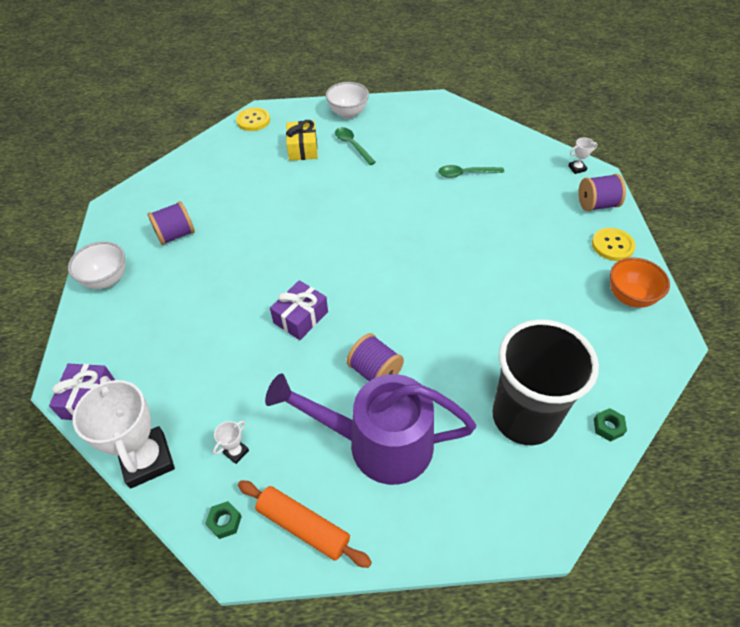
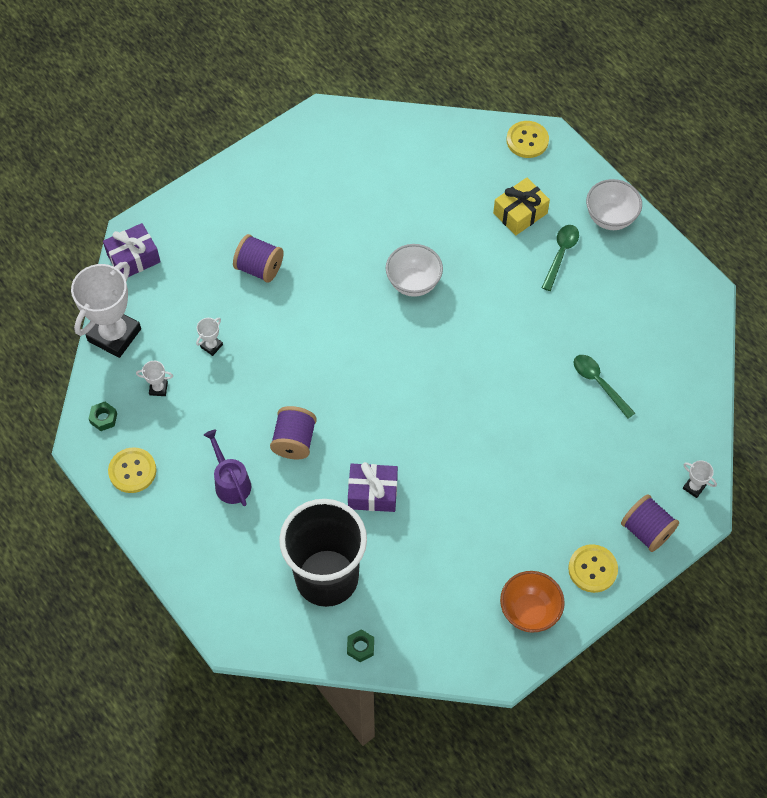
camera: 55 degrees right, 10 degrees up
(106, 279) = (244, 179): white bowl -> white bowl (413, 283)
(176, 235) = (328, 191): purple spool -> purple spool (259, 268)
(233, 384) = (211, 346): none -> white trophy
(301, 317) = (309, 351): purple gift -> purple gift (372, 493)
(303, 526) = (132, 471): orange rolling pin -> yellow button
(379, 443) = (230, 482): purple watering can -> purple watering can, size x0.47

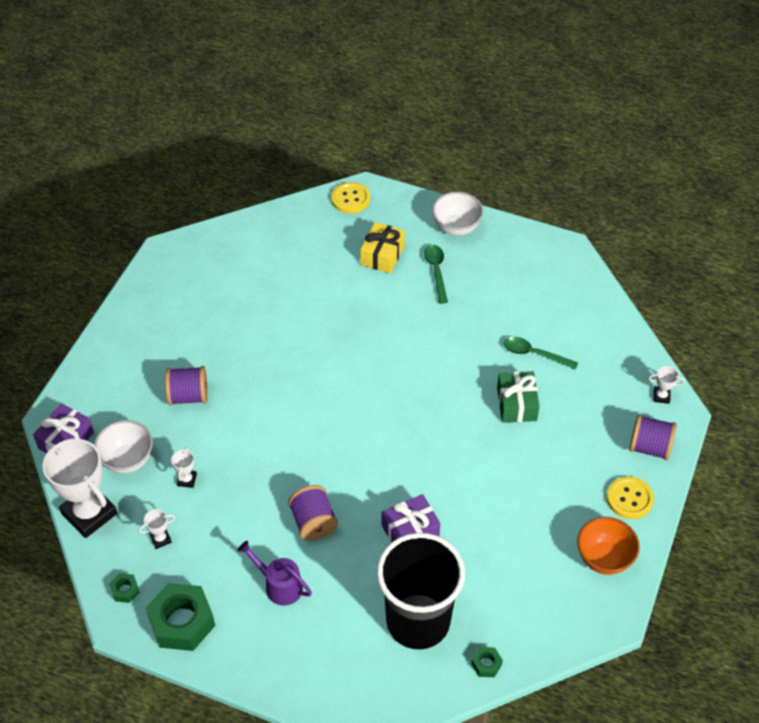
camera: 30 degrees left, 10 degrees down
(114, 335) = (89, 513): white trophy -> white trophy turned 45 degrees counterclockwise
(132, 471) = (182, 622): yellow button -> green nut
(413, 283) = (331, 347): white bowl -> white bowl (127, 460)
(549, 424) = (516, 404): none -> green gift

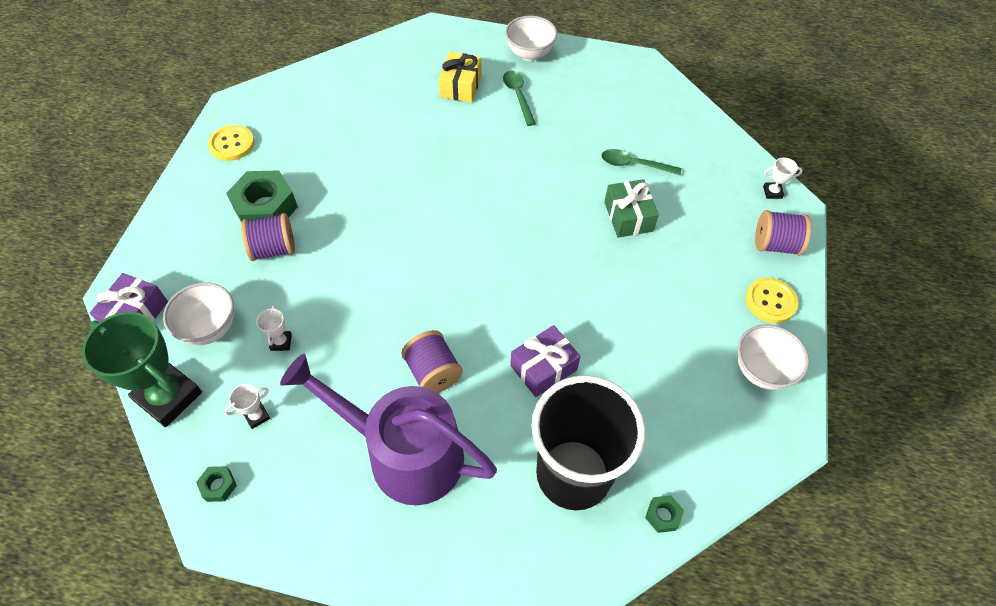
camera: 10 degrees left, 5 degrees up
(89, 513) = (168, 396): white trophy -> green trophy
(182, 622) = (292, 516): green nut -> green nut (265, 207)
(279, 585) = (404, 453): purple watering can -> purple watering can, size x2.11
(350, 199) = (419, 38): yellow button -> yellow button (232, 144)
(604, 558) = (761, 371): orange bowl -> white bowl

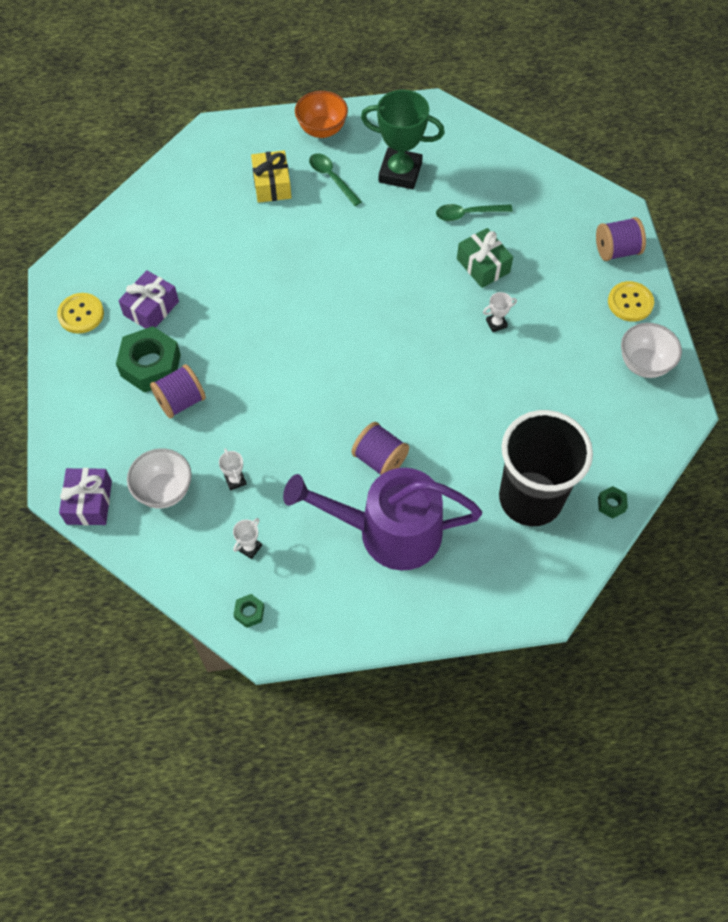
camera: 20 degrees left, 5 degrees up
(168, 396) = (163, 560): green trophy -> green trophy (400, 172)
(529, 54) = (322, 130): white bowl -> orange bowl
(543, 368) = (469, 423): purple gift -> purple gift (151, 308)
(772, 192) = (597, 202): white trophy -> white trophy (496, 323)

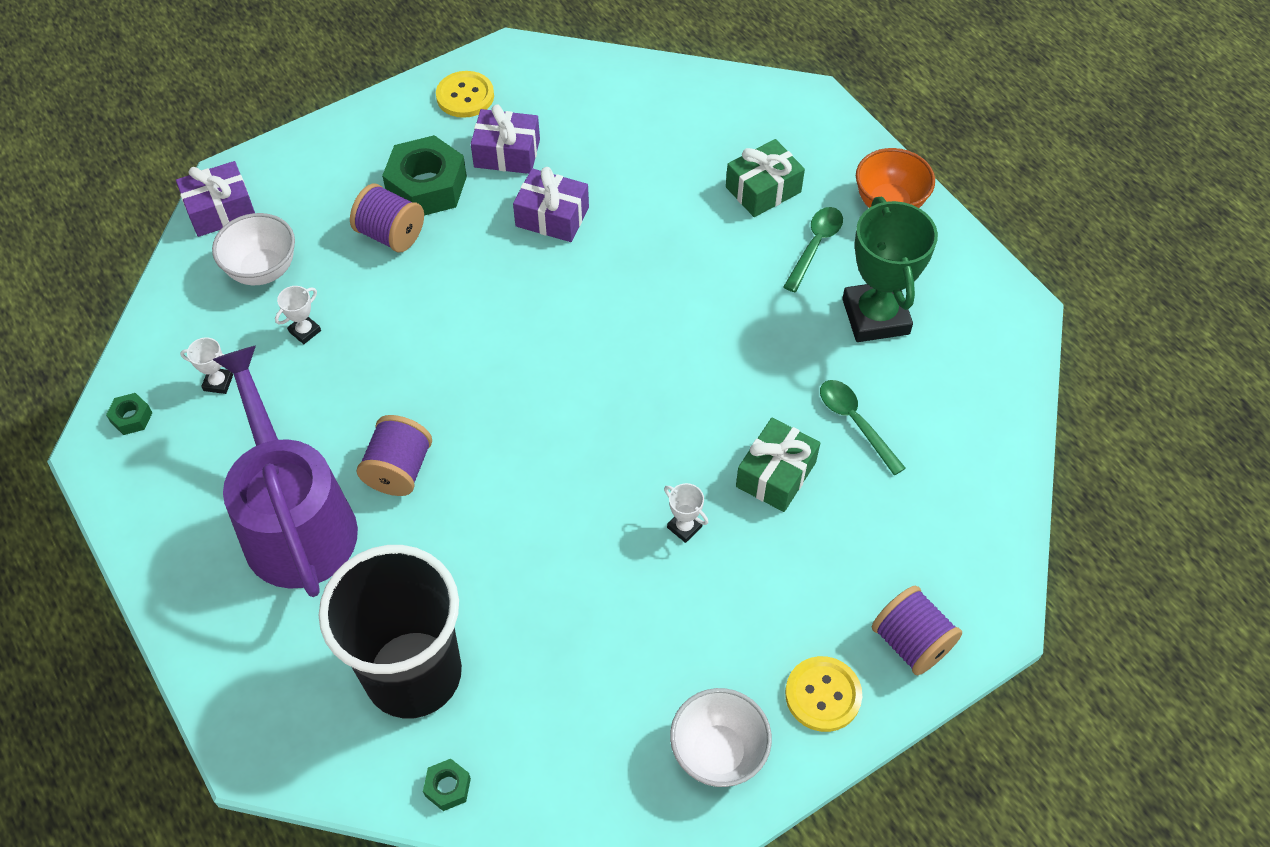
camera: 65 degrees right, 5 degrees down
(223, 303) = (552, 216): none -> purple gift
(272, 184) = (763, 189): yellow gift -> green gift

